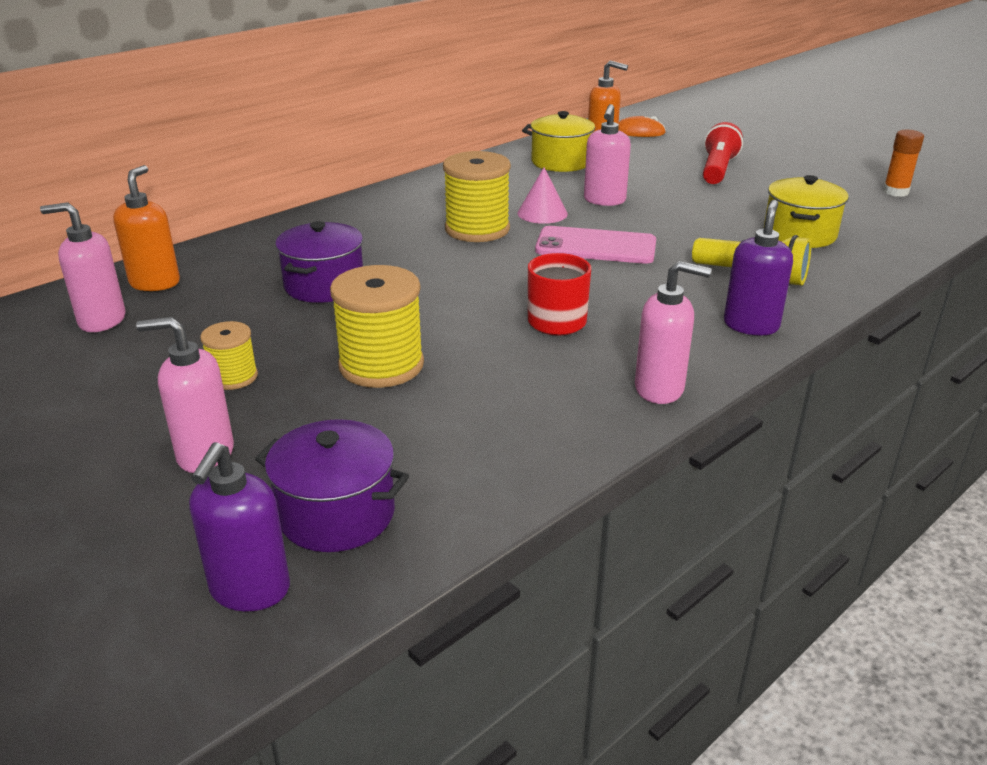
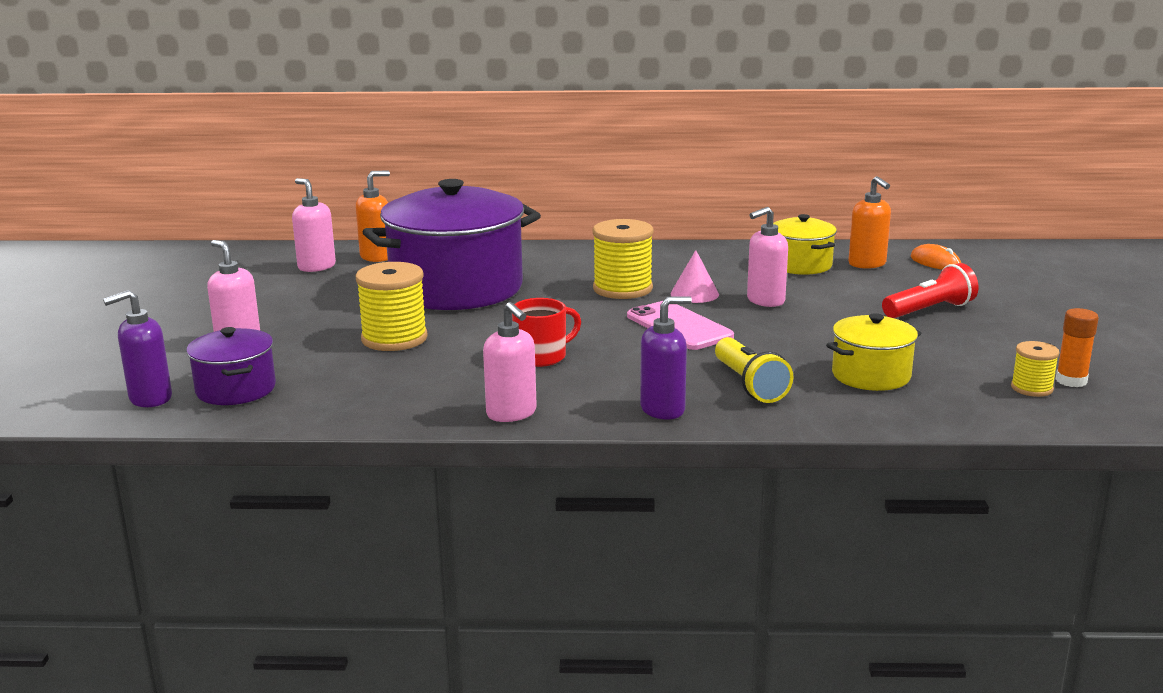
camera: 45 degrees right, 10 degrees down
(233, 377) = (317, 315): yellow spool -> yellow spool (1031, 388)
(324, 285) = (456, 288): purple pot -> purple pot, size x2.05

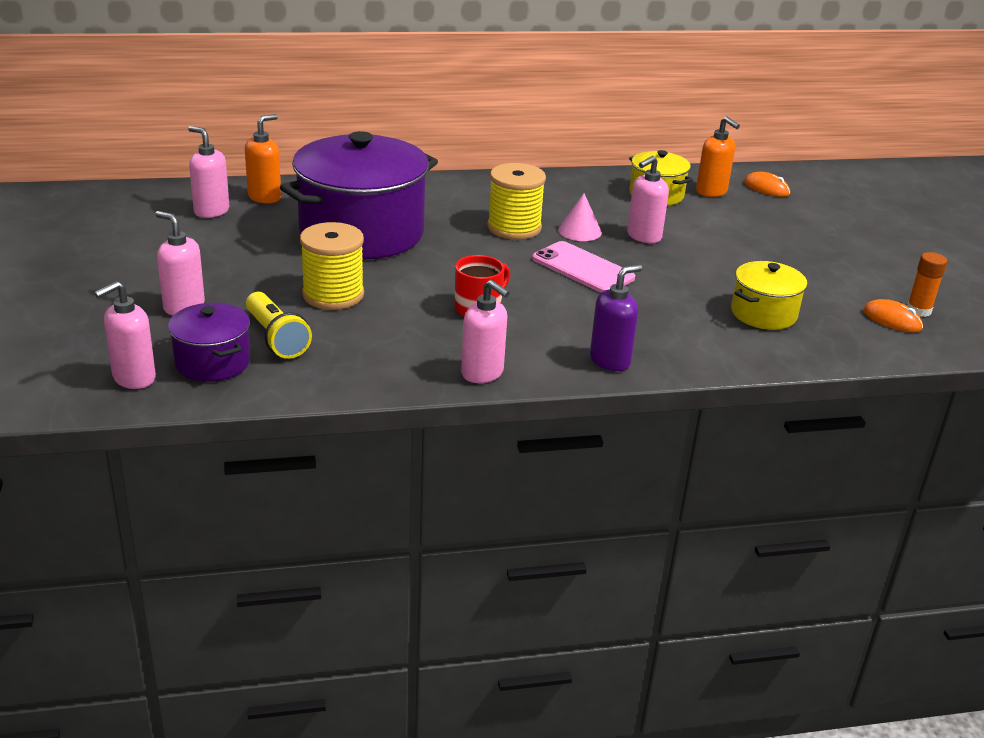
camera: 15 degrees left, 10 degrees up
(150, 399) = (133, 378): purple soap dispenser -> pink soap dispenser
(749, 385) = (670, 329): yellow flashlight -> yellow flashlight (276, 338)
(929, 310) = (782, 241): red flashlight -> none
(1031, 388) = (892, 320): yellow spool -> orange mouse

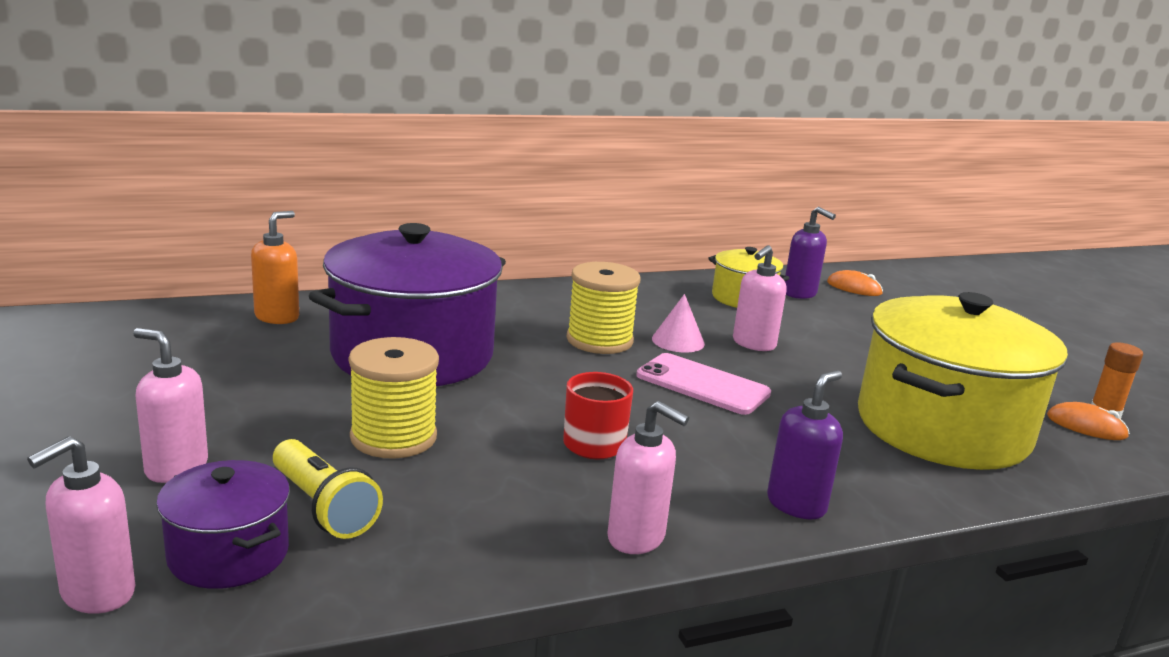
camera: 10 degrees left, 10 degrees down
(211, 211) = (207, 336): pink soap dispenser -> none
(711, 192) = (800, 293): orange soap dispenser -> purple soap dispenser
(763, 314) = (942, 428): yellow pot -> yellow pot, size x2.05

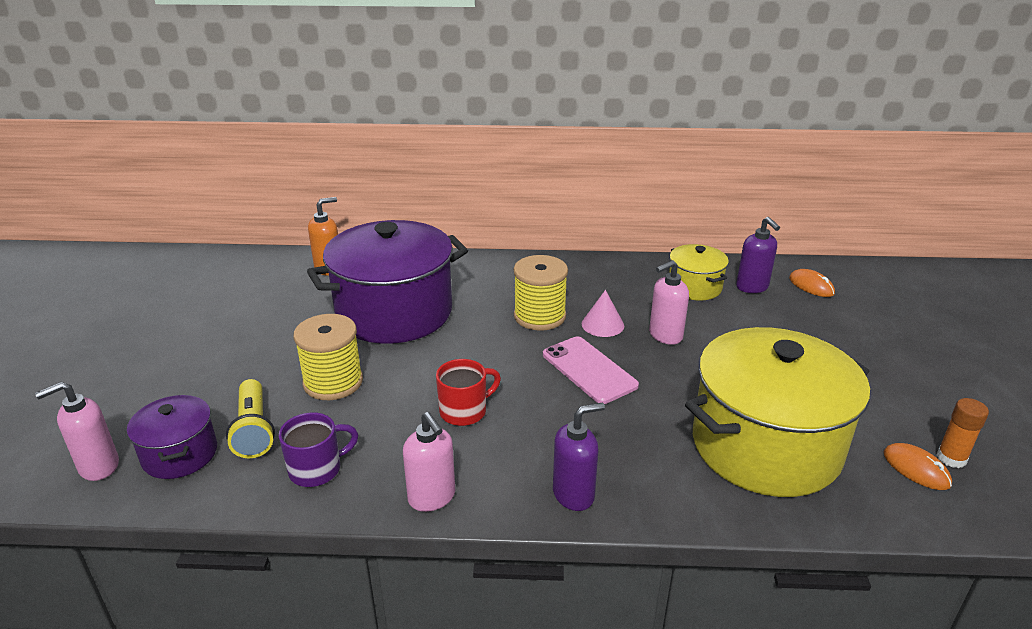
camera: 25 degrees right, 10 degrees up
(176, 468) = (192, 384): pink soap dispenser -> none
(457, 535) = (317, 469): none -> purple mug

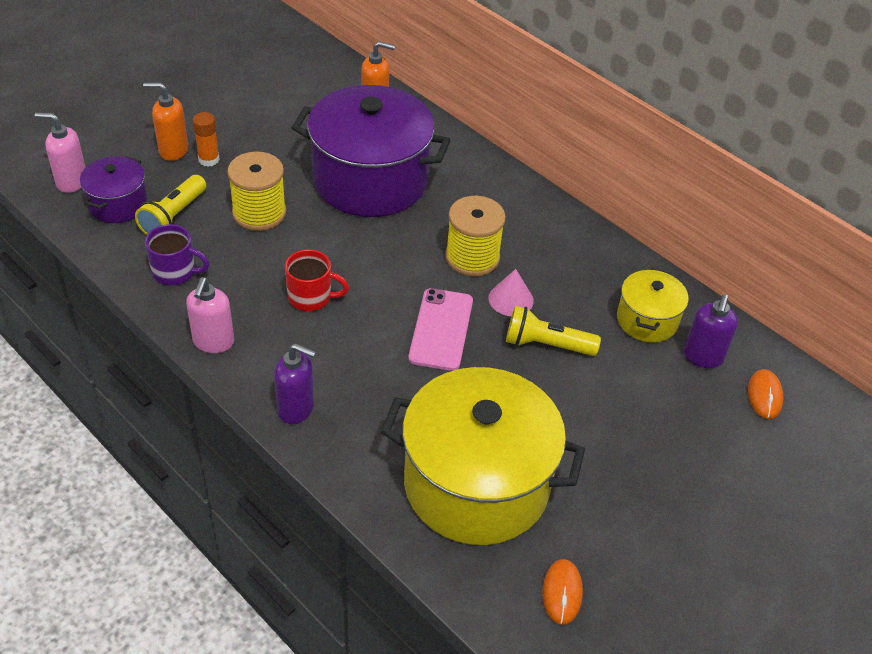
camera: 40 degrees right, 15 degrees up
(183, 384) = (173, 150): none -> orange soap dispenser
(665, 335) = (546, 344): pink soap dispenser -> yellow flashlight
(951, 458) = (606, 611): orange glue stick -> orange glue stick (209, 159)

